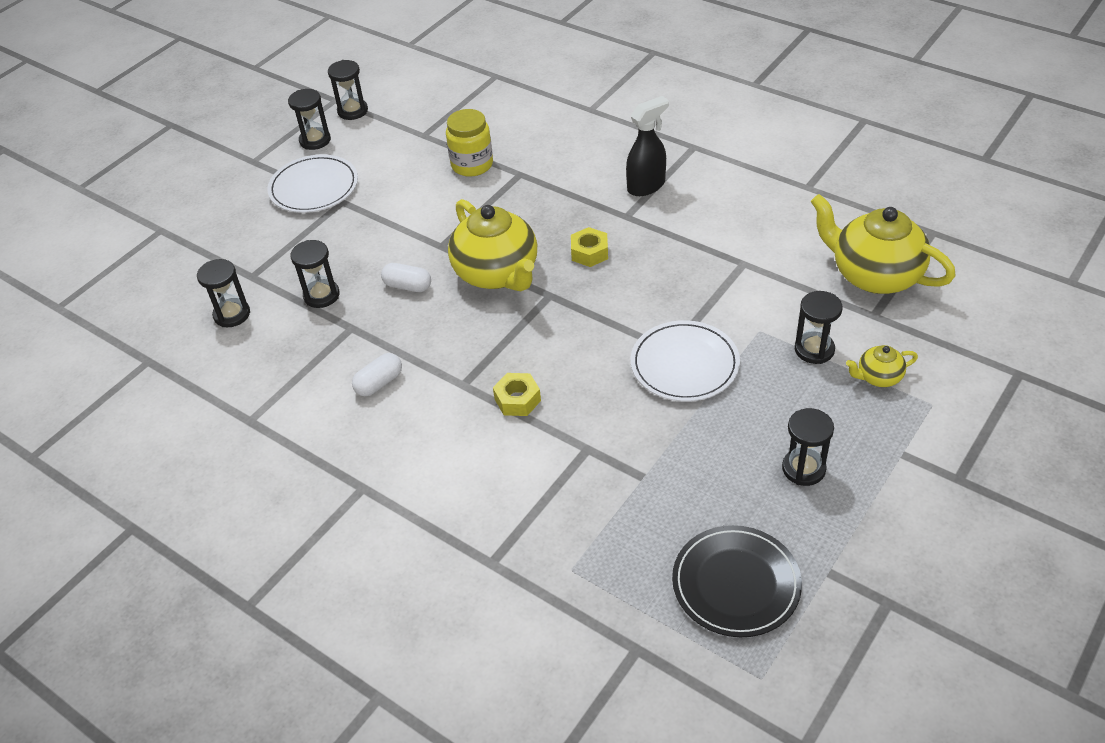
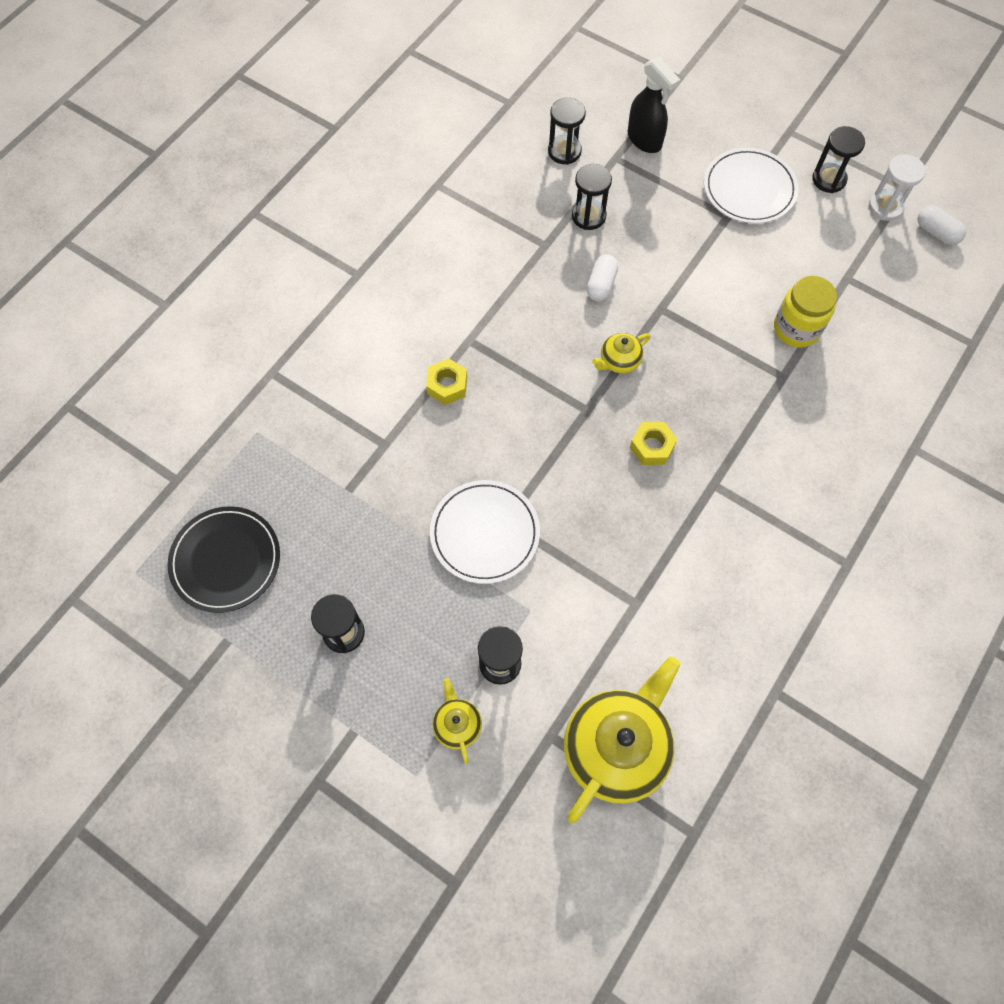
camera: 85 degrees right, 20 degrees up
(352, 111) = (885, 207): black hourglass -> white hourglass
(379, 383) = (474, 274): white capsule -> white capsule (936, 232)
(497, 273) = (619, 361): yellow teapot -> yellow teapot, size x0.46
(646, 186) = (768, 507): black spray bottle -> black spray bottle (644, 140)

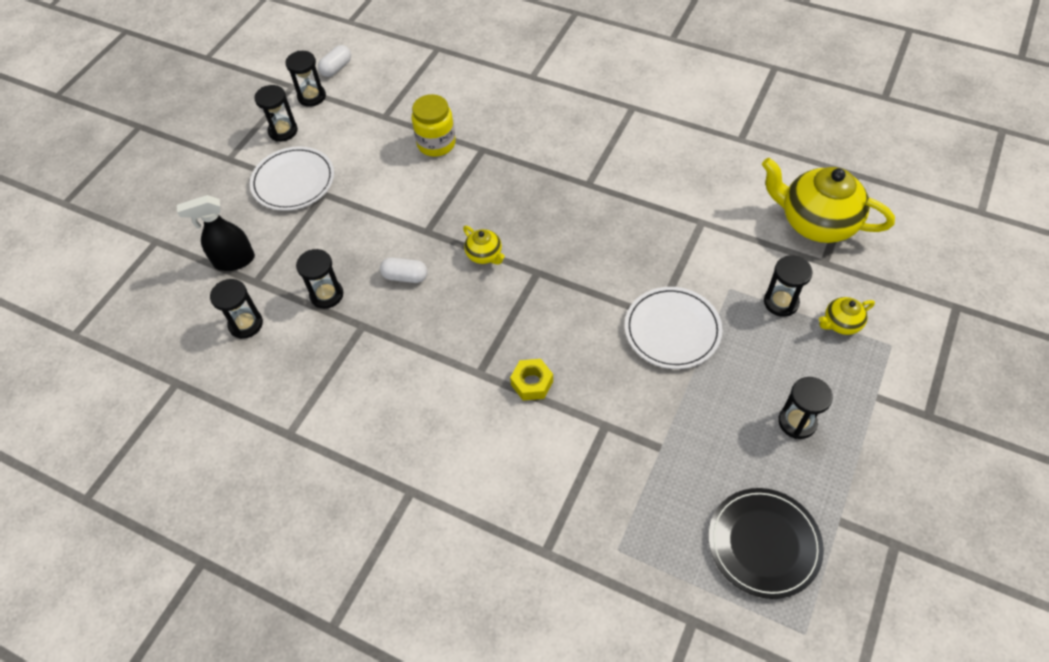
camera: 95 degrees left, 10 degrees down
(644, 140) = (234, 261): black spray bottle -> black spray bottle turned 150 degrees counterclockwise
(652, 447) = (563, 225): yellow nut -> none
(885, 207) = (312, 97): white hourglass -> black hourglass

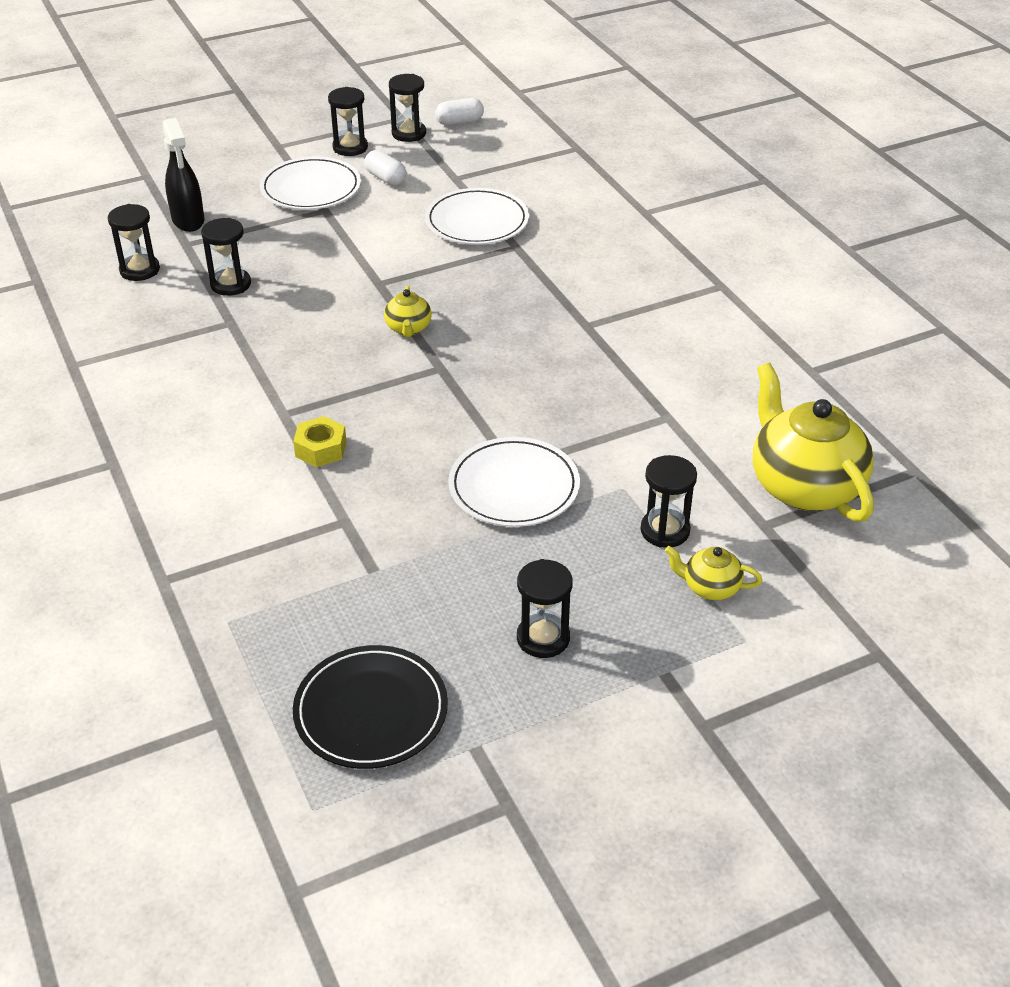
camera: 35 degrees right, 15 degrees down
(234, 261) = (188, 221): black spray bottle -> black spray bottle turned 135 degrees counterclockwise
(405, 276) = (315, 307): white capsule -> white capsule (386, 178)
(436, 144) = (477, 221): yellow jar -> white plate

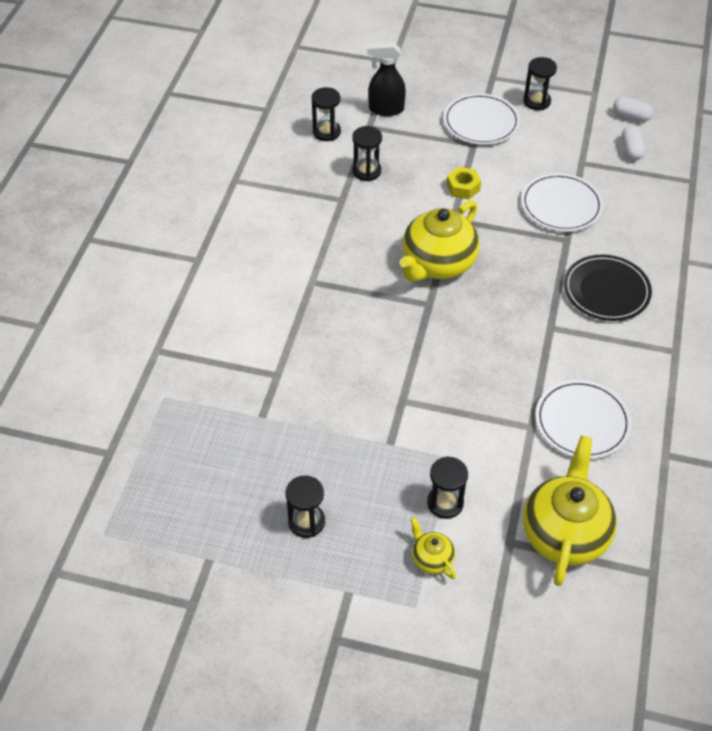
camera: 40 degrees right, 10 degrees up
(188, 221) = (386, 109): black spray bottle -> black spray bottle turned 75 degrees clockwise
(321, 449) = (309, 318): yellow nut -> yellow nut (463, 187)
(371, 711) = (180, 500): black plate -> black plate (606, 290)
(386, 178) = (535, 139): white capsule -> white capsule (631, 150)
(408, 328) = (438, 264): yellow teapot -> yellow teapot, size x2.16
(409, 133) = (586, 109): black hourglass -> none
(514, 487) = (389, 414): white plate -> white plate (582, 422)

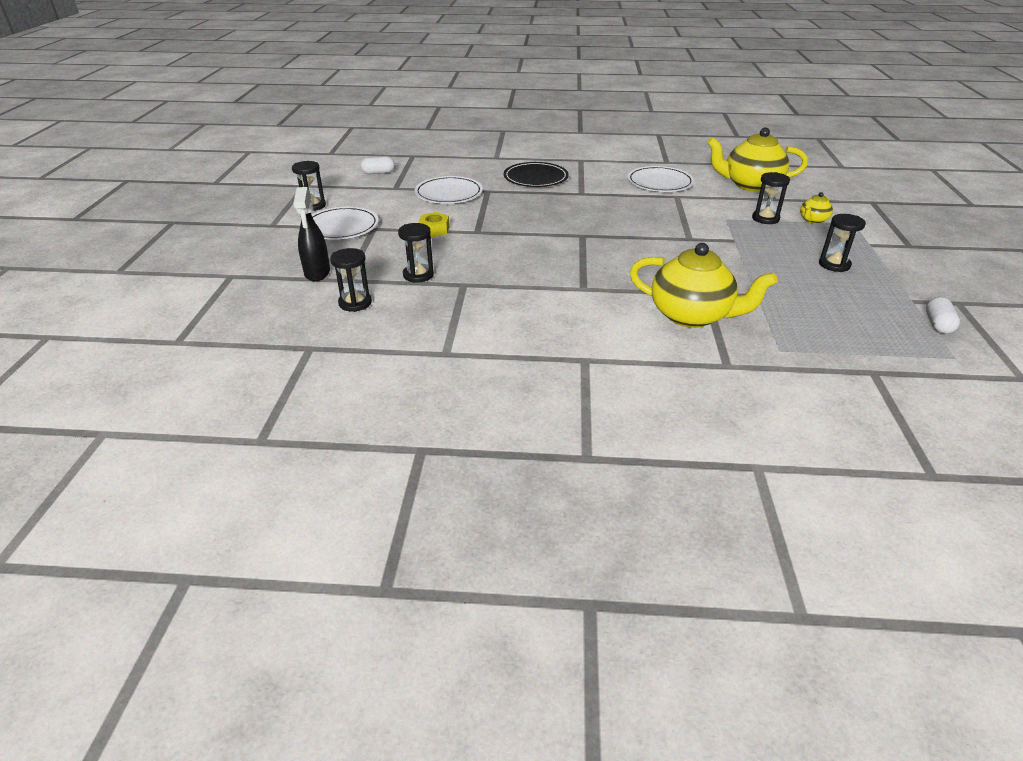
camera: 100 degrees left, 15 degrees down
(438, 264) = (534, 234): yellow teapot -> yellow teapot (692, 316)
(631, 116) = (336, 173): white capsule -> white capsule (938, 324)

